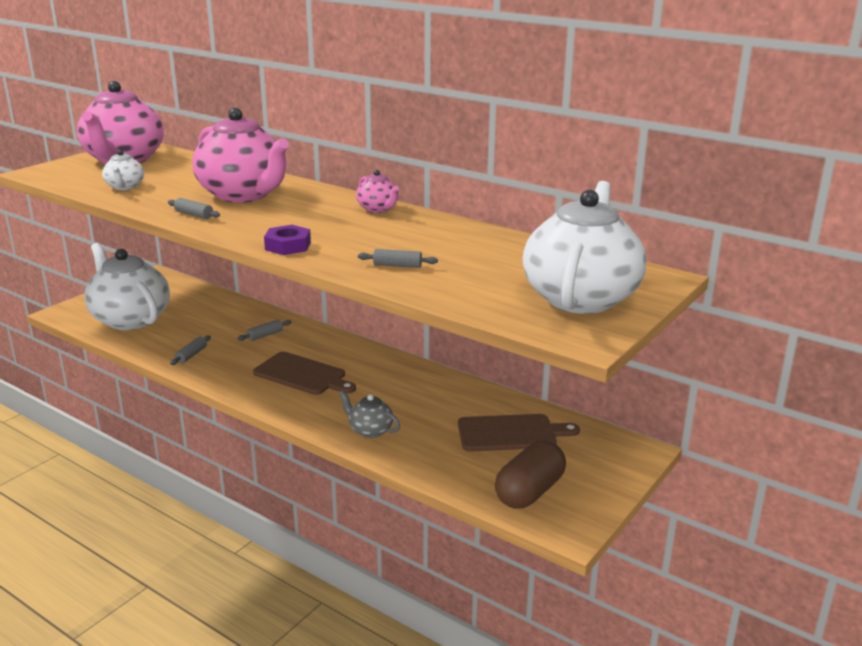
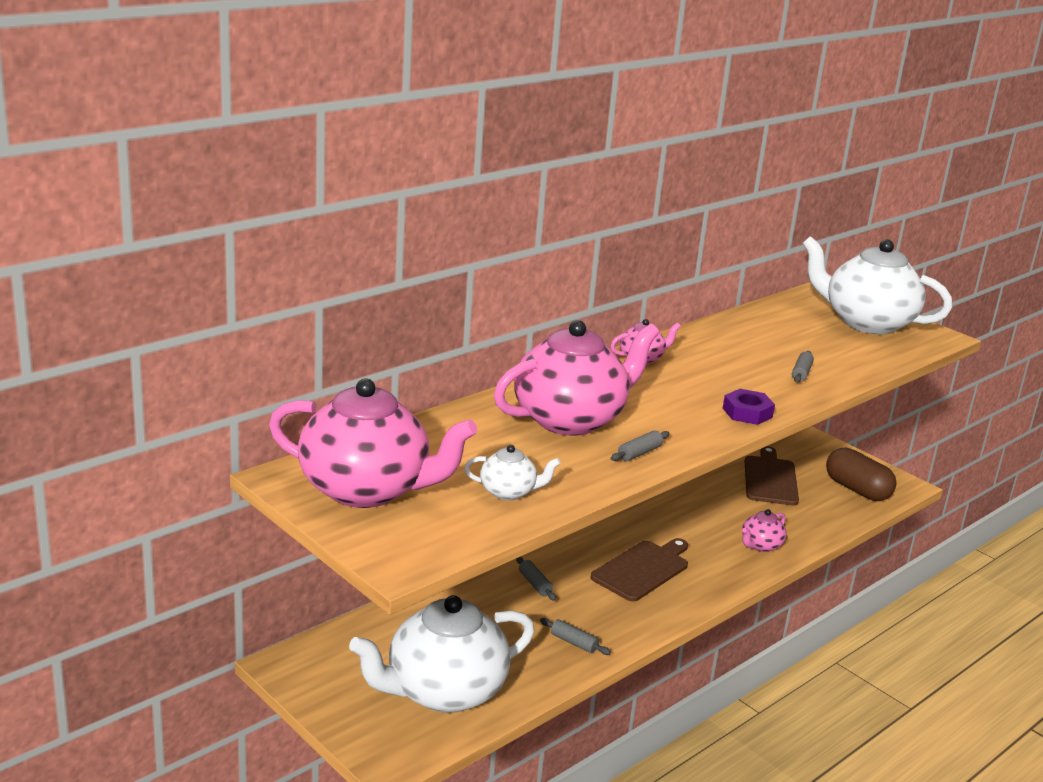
camera: 80 degrees left, 0 degrees up
(370, 430) = (760, 545): grey teapot -> pink teapot

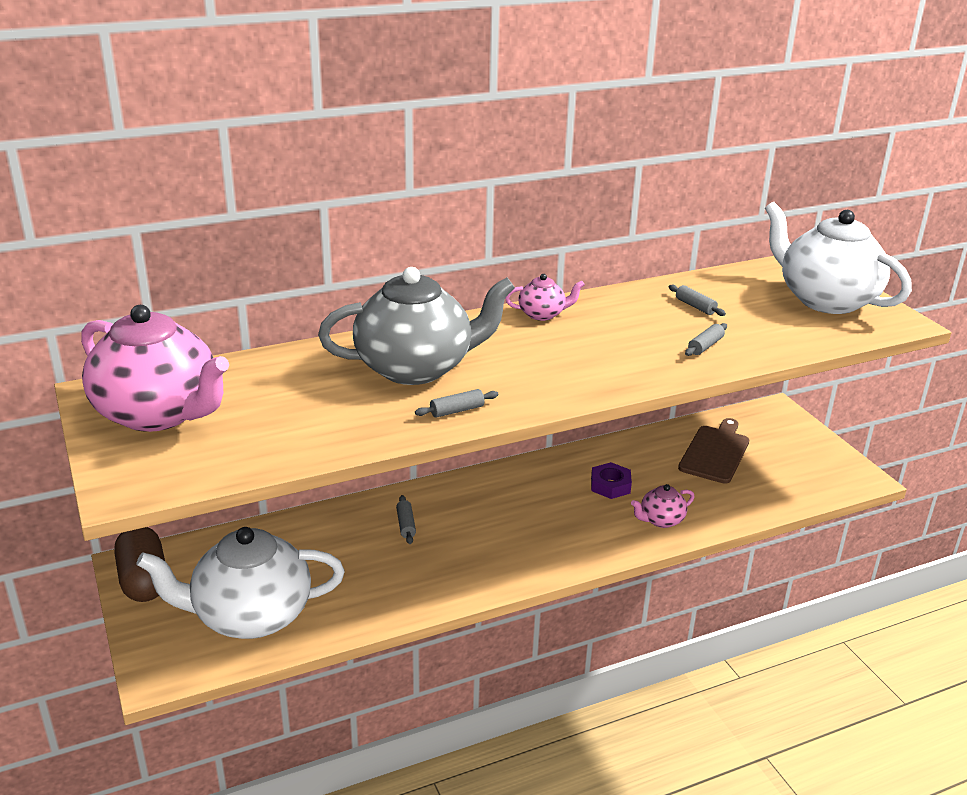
camera: 20 degrees right, 5 degrees up
(509, 492) = (290, 434): white teapot -> none
(571, 419) = (416, 368): pink teapot -> grey teapot
(574, 642) = (405, 589): grey rolling pin -> grey rolling pin (695, 306)
(642, 569) = (521, 526): brown cutting board -> none
(747, 412) = (609, 382): purple nut -> purple nut (610, 485)
(857, 489) = (805, 476): brown capsule -> brown capsule (144, 580)

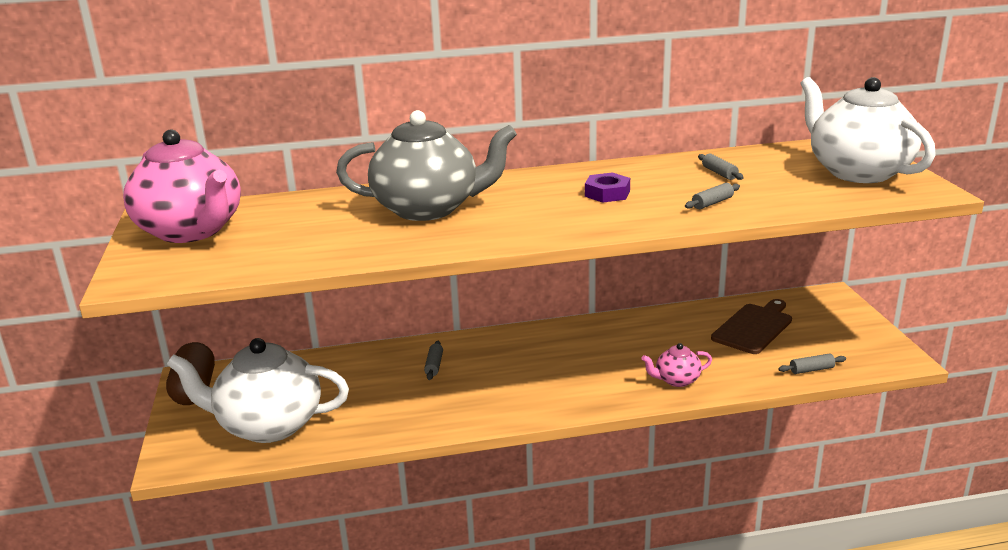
camera: 15 degrees right, 5 degrees down
(457, 411) = (445, 241): grey rolling pin -> grey rolling pin (811, 370)
(542, 314) = (567, 175): pink teapot -> none
(610, 485) = (638, 347): purple nut -> purple nut (607, 193)

